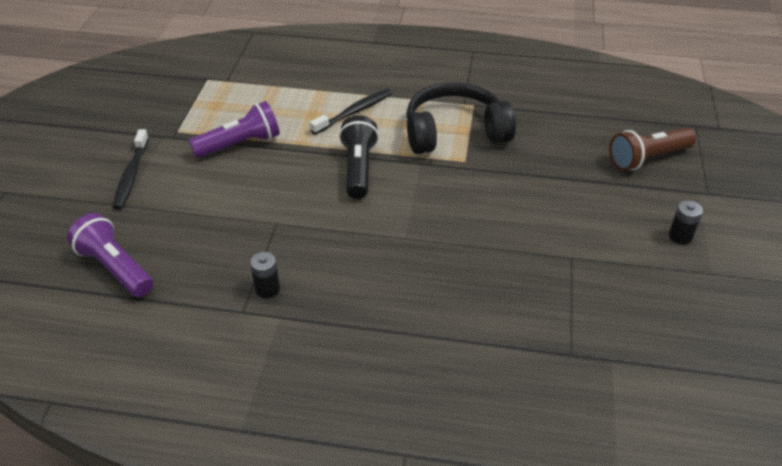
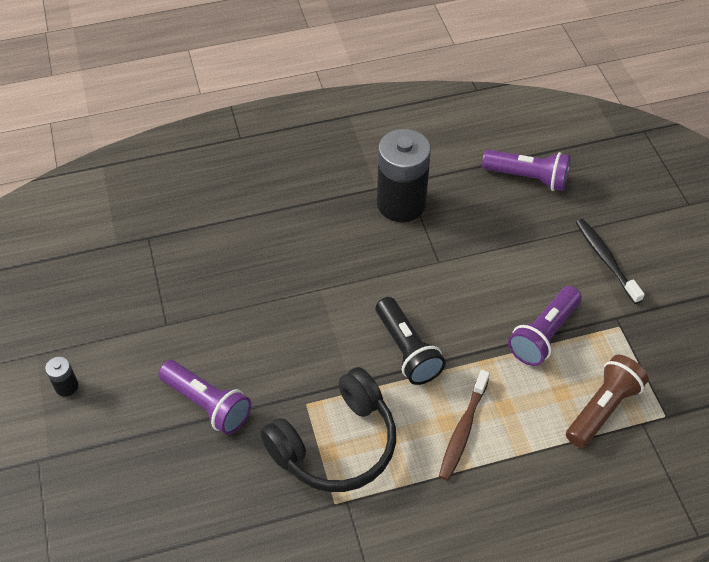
camera: 155 degrees right, 10 degrees up
(267, 289) = (401, 204): black battery -> black battery, size x2.38
(354, 112) = (463, 430): black toothbrush -> brown toothbrush
(549, 185) = (207, 404): none -> purple flashlight
(647, 158) = (107, 489): brown flashlight -> brown flashlight (602, 409)

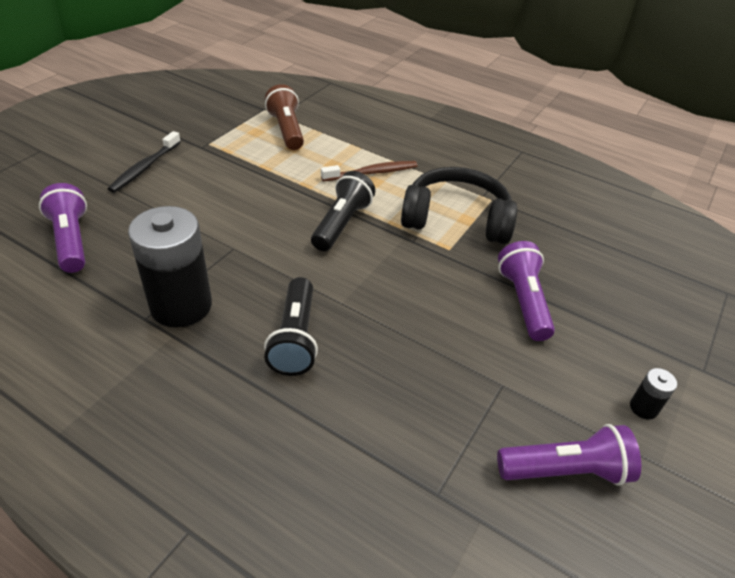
camera: 135 degrees left, 10 degrees down
(314, 244) = (295, 338): none -> black flashlight
(543, 334) = (252, 170): purple flashlight -> purple flashlight (565, 470)
(602, 409) = (286, 130): brown flashlight -> brown flashlight turned 75 degrees clockwise

